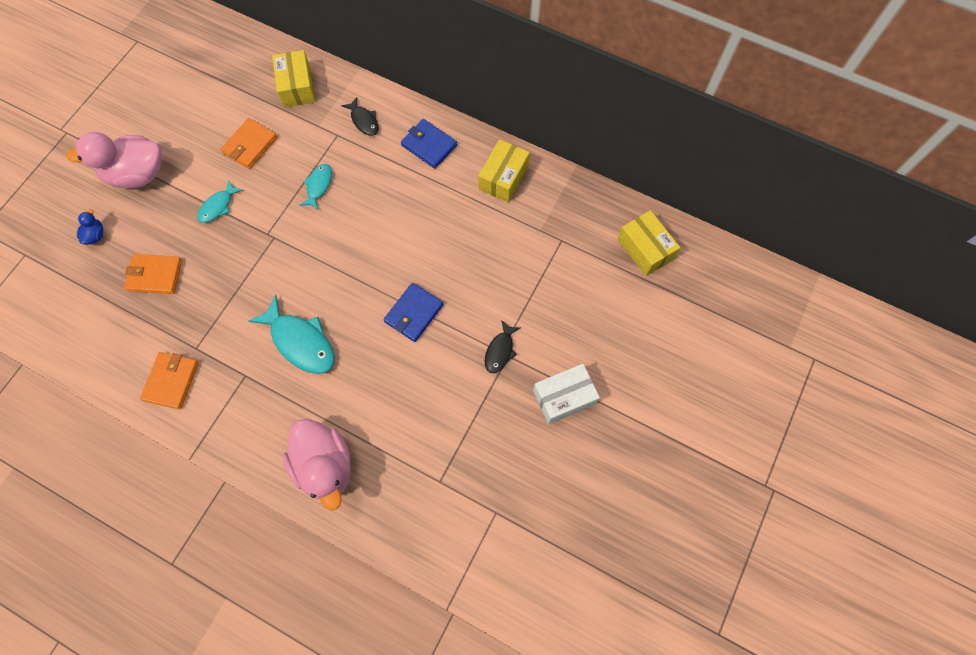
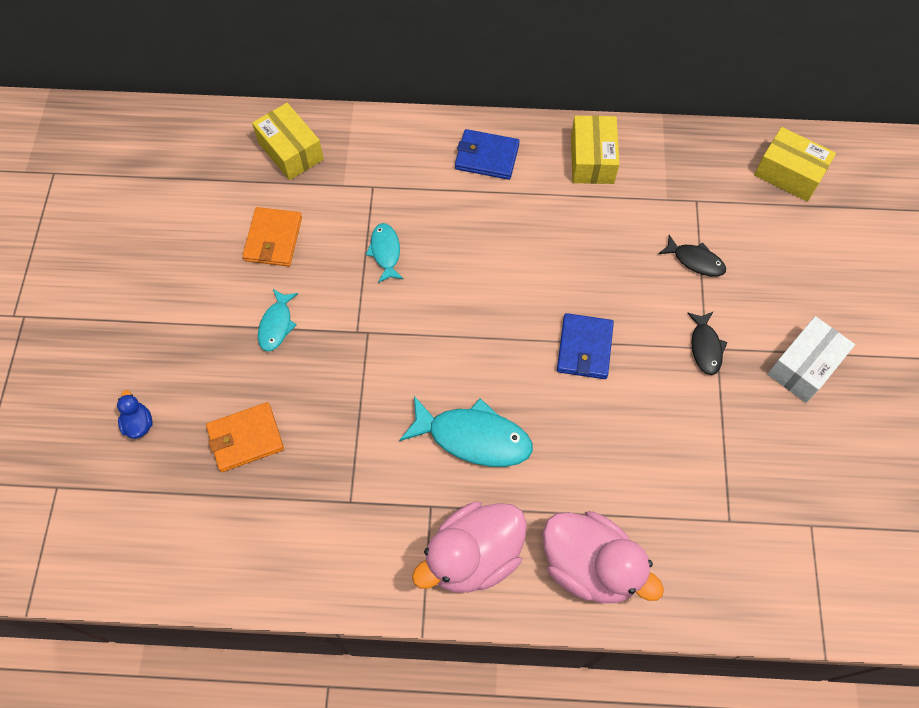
camera: 25 degrees left, 5 degrees down
(137, 174) = (150, 329): pink duck -> pink duck (473, 556)
(171, 381) = (343, 554): orange wallet -> none
(364, 121) = (394, 159): black fish -> black fish (695, 261)

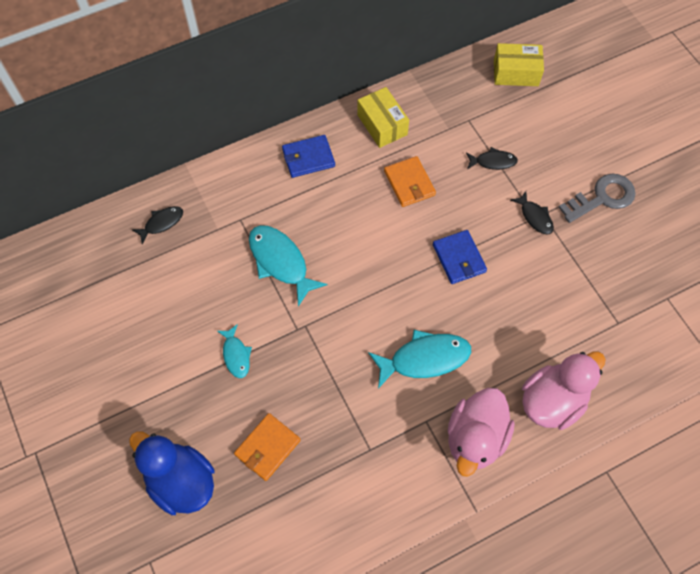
camera: 30 degrees left, 0 degrees up
(139, 423) = (181, 481): blue duck -> blue duck, size x2.35
(273, 239) = (192, 294): orange wallet -> orange wallet (409, 183)
(290, 151) = (161, 223): yellow box -> black fish
(385, 252) = (280, 262): turquoise fish -> turquoise fish, size x1.78
(590, 566) = (552, 401): pink duck -> pink duck turned 45 degrees counterclockwise
(804, 366) = (602, 198): white box -> grey key

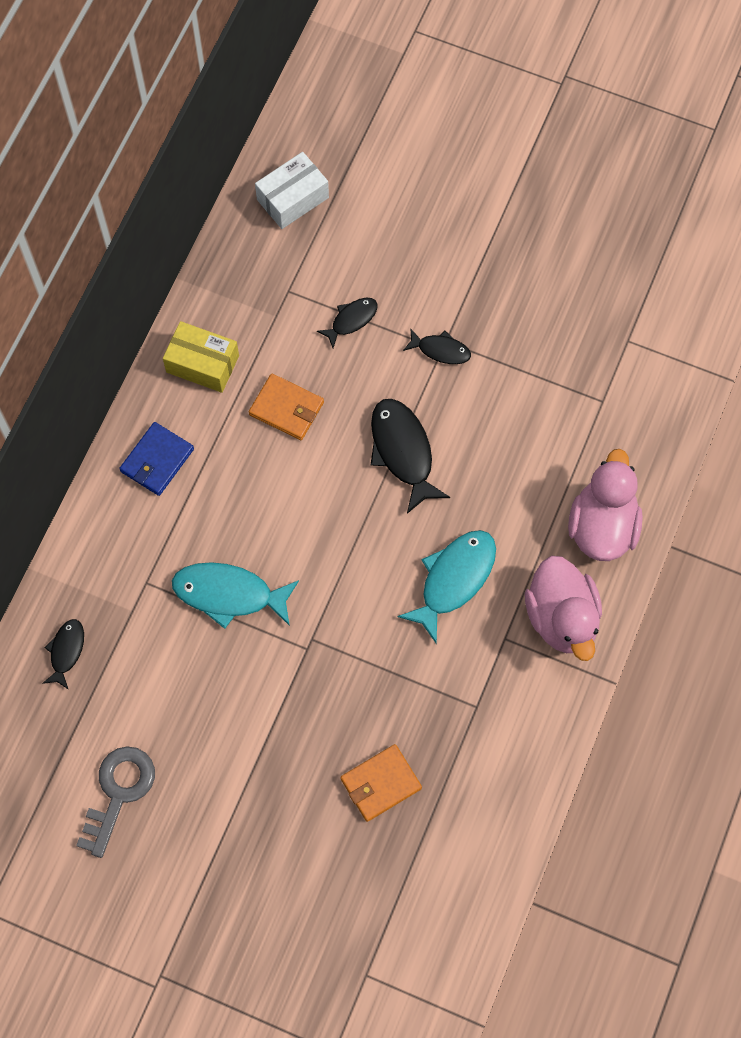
camera: 40 degrees left, 5 degrees up
(181, 481) = (328, 882): blue duck -> none
(236, 355) = (270, 722): turquoise fish -> none
(267, 447) = (380, 784): orange wallet -> orange wallet turned 60 degrees clockwise
(459, 258) = (403, 451): blue wallet -> black fish
(516, 73) = (292, 198): yellow box -> white box
(602, 198) = (489, 279): grey key -> grey key (119, 792)

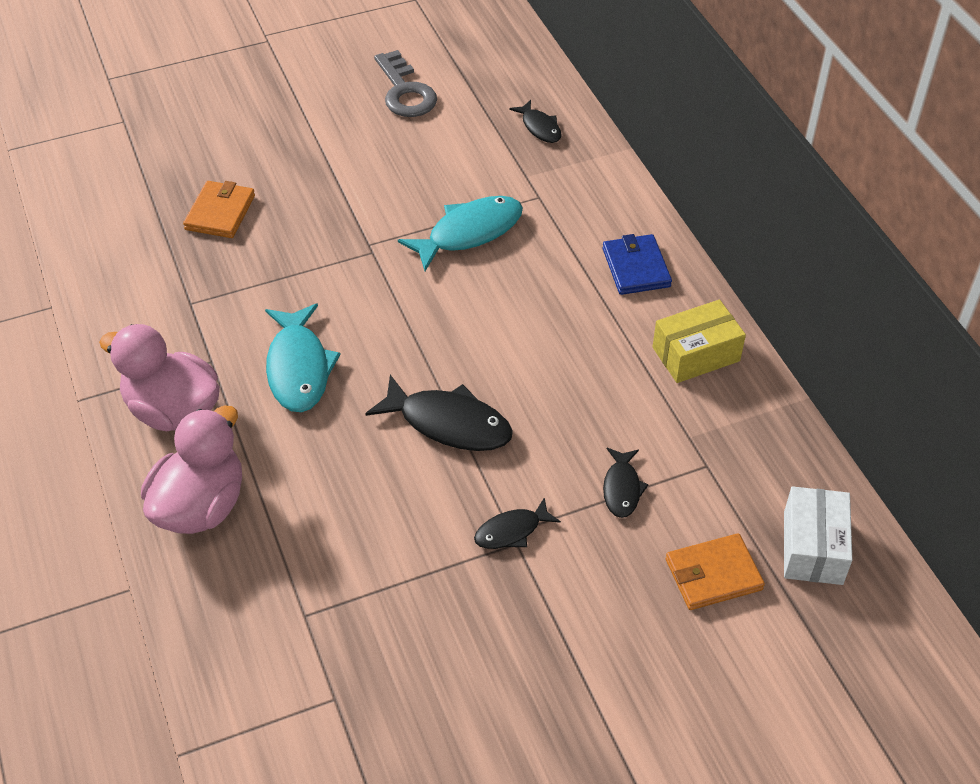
camera: 135 degrees right, 20 degrees down
(286, 408) = (586, 377): orange wallet -> orange wallet (713, 574)
(602, 526) = (201, 506): pink duck -> pink duck turned 120 degrees counterclockwise

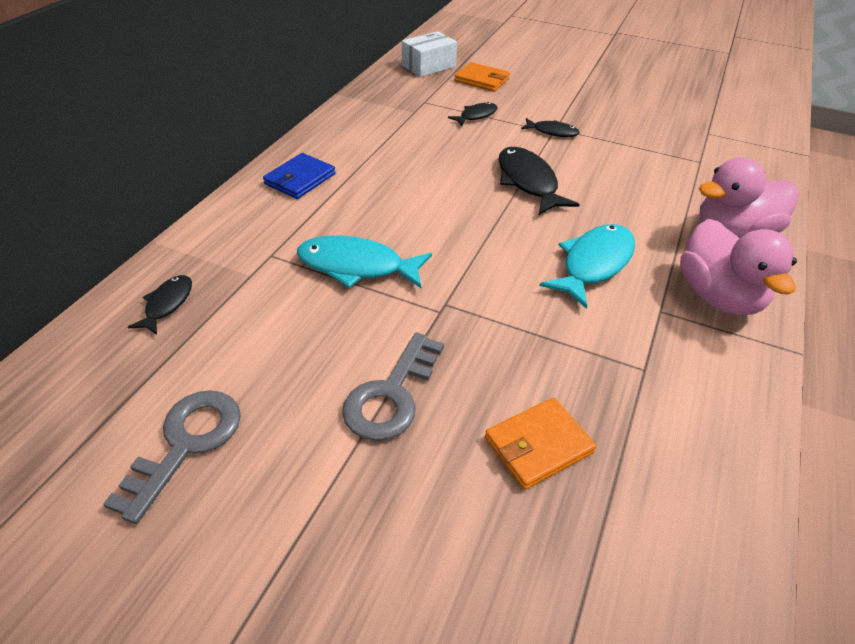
camera: 135 degrees left, 5 degrees down
(333, 179) = (391, 395): none -> grey key
(696, 354) = (350, 131): yellow box -> none

